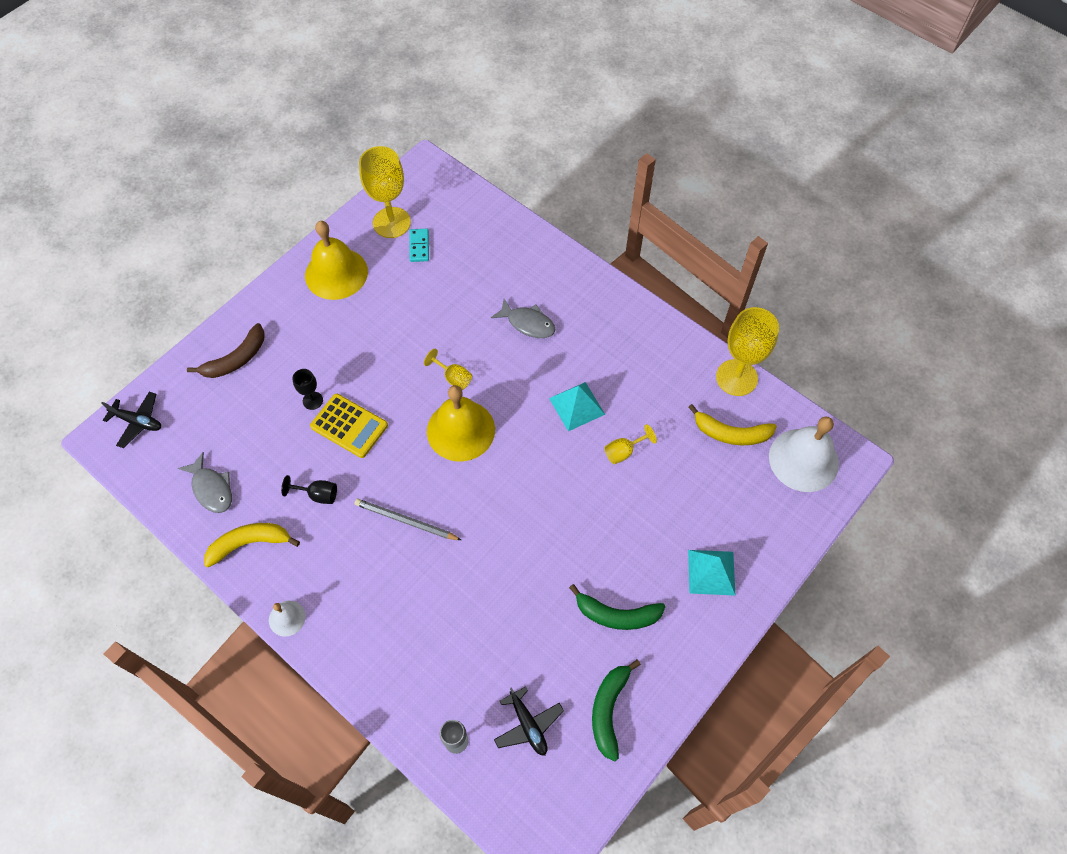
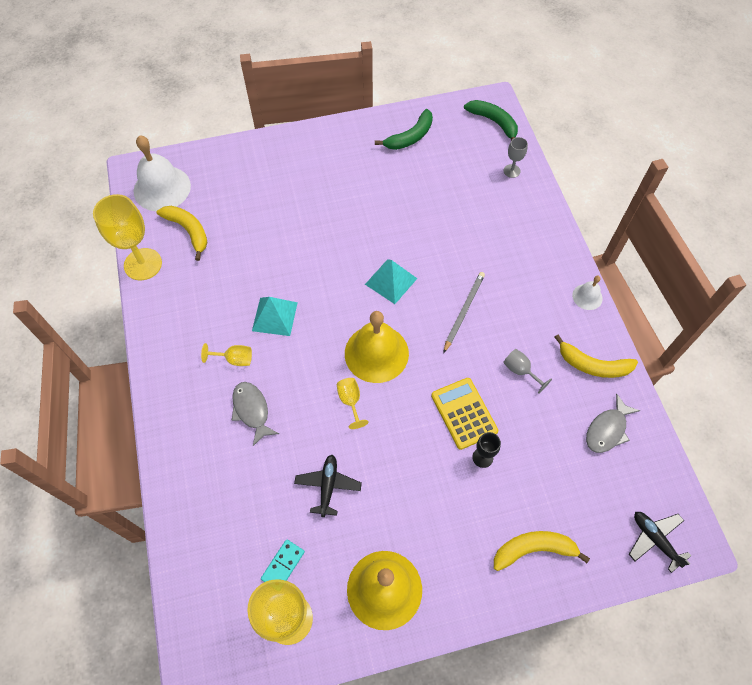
camera: 145 degrees left, 0 degrees up
(211, 488) = (607, 429): grey fish -> grey fish turned 135 degrees counterclockwise
(236, 359) = (534, 549): brown banana -> yellow banana
(318, 495) = (520, 371): black goblet -> grey goblet
(405, 521) = (464, 311): grey pencil -> grey pencil turned 120 degrees counterclockwise
(528, 725) = (463, 155): black plane -> black plane (328, 486)
(616, 615) = (365, 176): green banana -> green banana (494, 122)
(624, 451) = (271, 264): yellow goblet -> yellow goblet (234, 359)
(711, 572) = (286, 164): turquoise pyramid -> turquoise pyramid (391, 281)

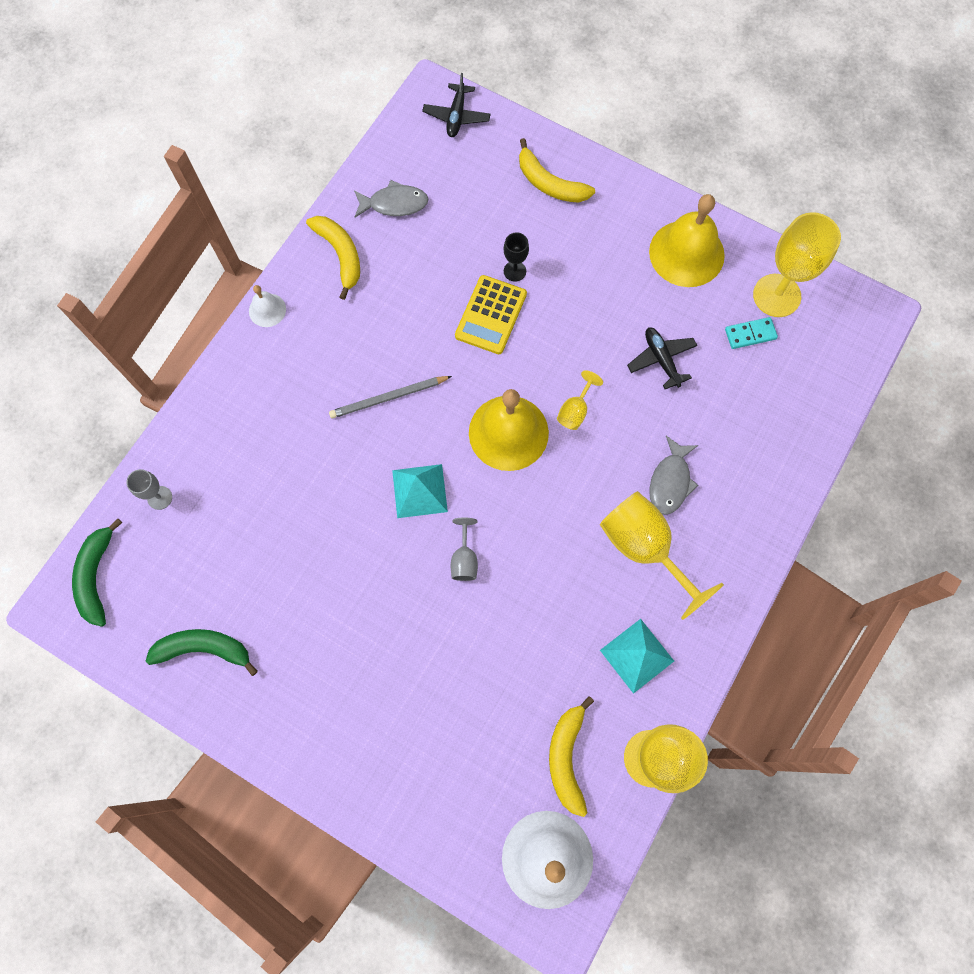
camera: 135 degrees left, 10 degrees up
(234, 359) = (644, 548): yellow goblet -> yellow goblet, size x2.07
(274, 316) = (567, 559): turquoise pyramid -> turquoise pyramid (637, 655)
(328, 486) = (661, 359): black plane -> black plane turned 105 degrees clockwise
(520, 371) = (404, 304): grey goblet -> grey goblet (464, 559)

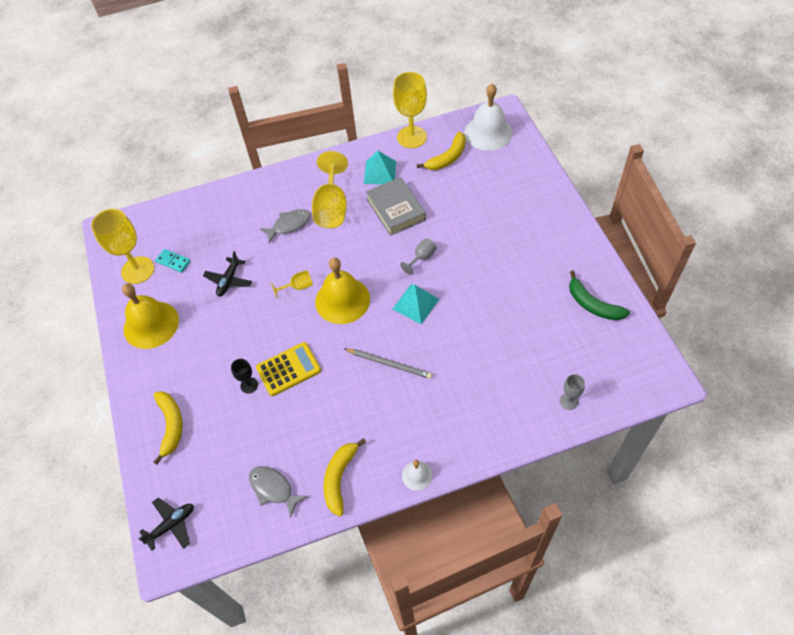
camera: 135 degrees left, 15 degrees down
(96, 576) = (635, 382): green banana -> none
(560, 608) = (395, 209): none -> grey book

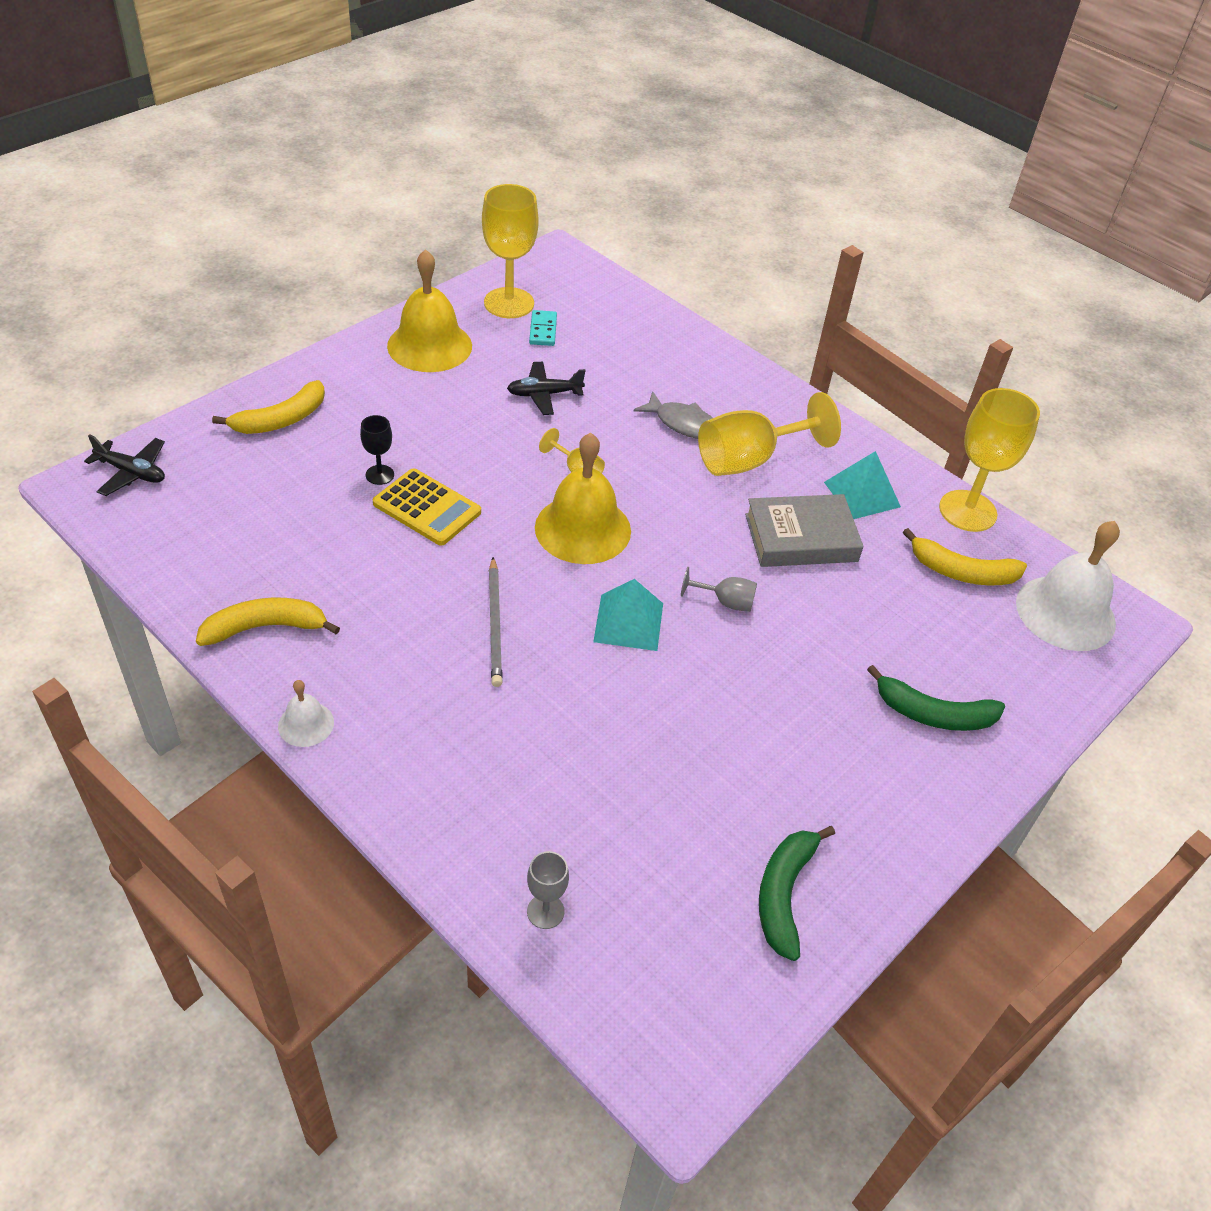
camera: 55 degrees right, 10 degrees down
(273, 489) = (221, 558): grey fish -> none
(395, 209) = (801, 538): grey book -> grey book turned 45 degrees clockwise
(522, 207) = (933, 714): none -> green banana

